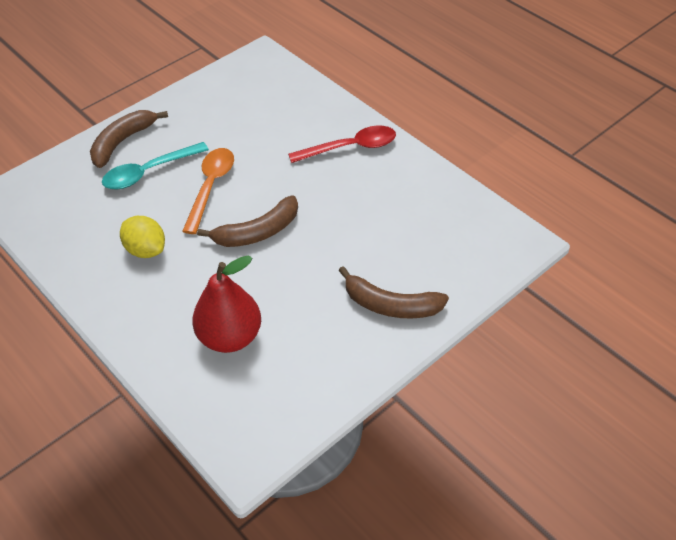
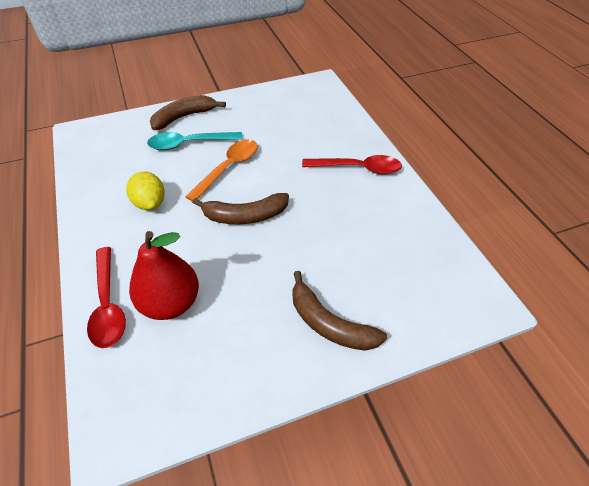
camera: 20 degrees right, 0 degrees up
(167, 359) = (108, 305): none -> red spoon

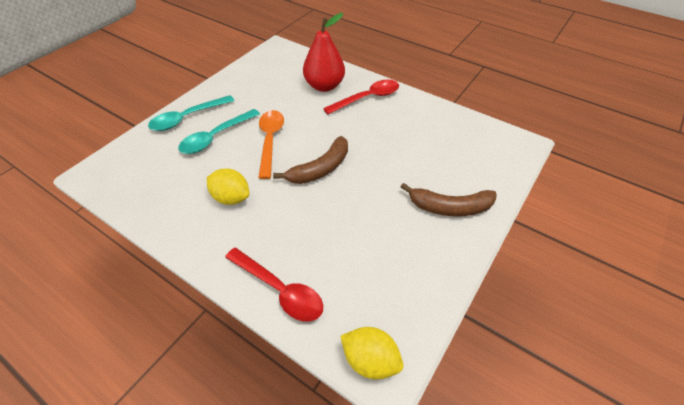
camera: 35 degrees left, 0 degrees up
(112, 417) = (370, 360): none -> yellow lemon
(170, 303) = (329, 259): red pear -> red pear (324, 86)
(184, 117) = (187, 118): brown banana -> turquoise spoon

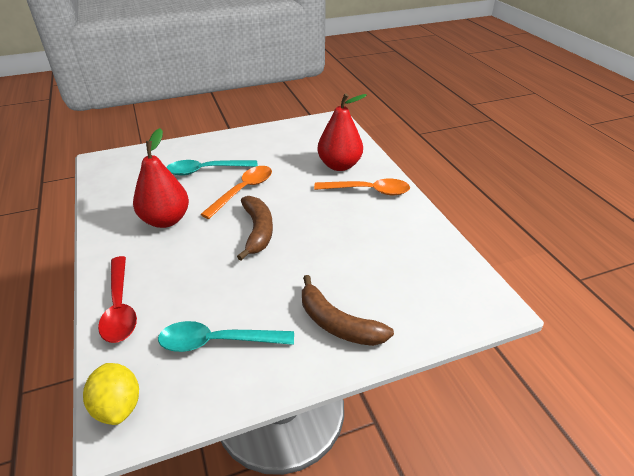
camera: 35 degrees right, 10 degrees down
(187, 118) = (202, 148): turquoise spoon -> turquoise spoon (217, 342)
(231, 198) = (166, 220): yellow lemon -> red pear
(320, 169) = (258, 231): brown banana -> brown banana turned 90 degrees counterclockwise
(367, 98) = (368, 191): red spoon -> orange spoon

